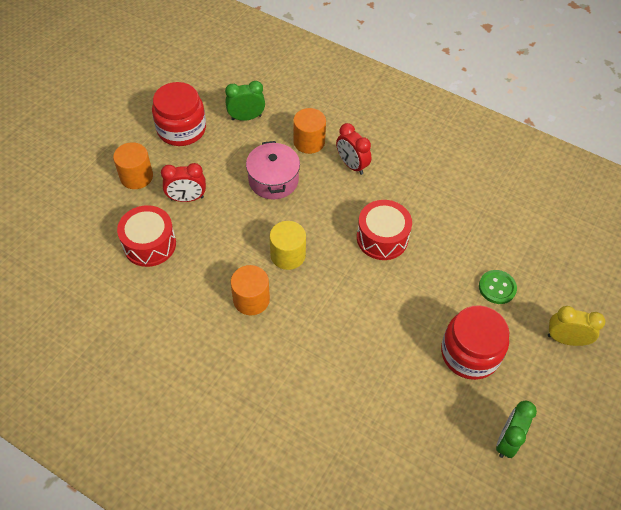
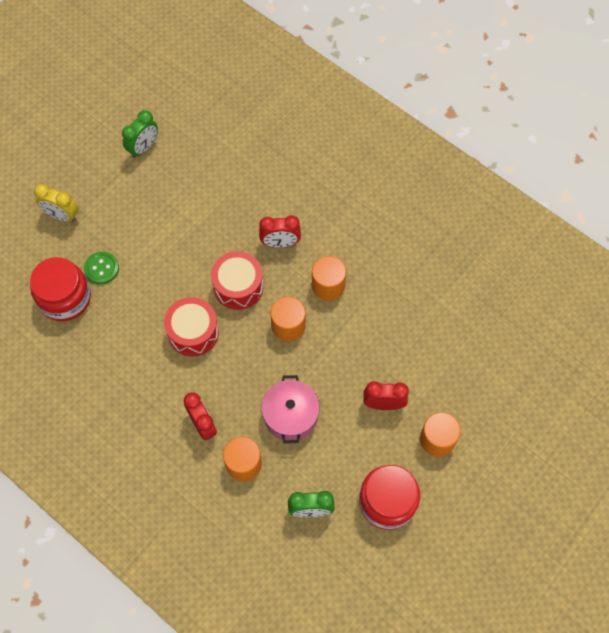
camera: 170 degrees left, 10 degrees up
(149, 244) = (421, 354): red drum -> red drum (238, 286)
(288, 255) = (288, 325): yellow cylinder -> orange cylinder
(311, 339) = (280, 243): none -> red clock
(470, 353) = (148, 214): red jar -> red jar (65, 298)

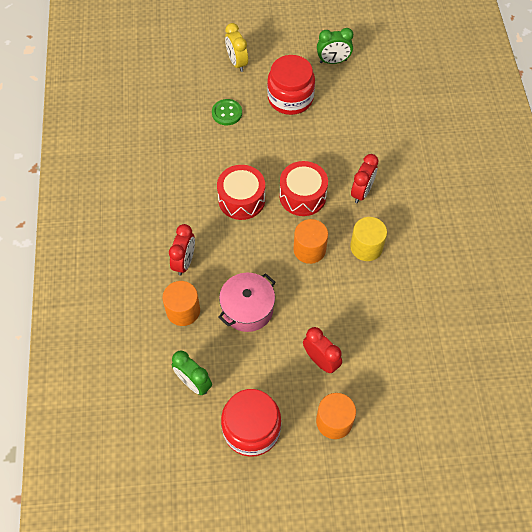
camera: 45 degrees right, 5 degrees down
(65, 298) = (185, 112): red jar -> red jar (290, 98)
(280, 243) = (361, 192): red clock -> red clock turned 105 degrees counterclockwise
(328, 285) = (366, 247): orange cylinder -> yellow cylinder

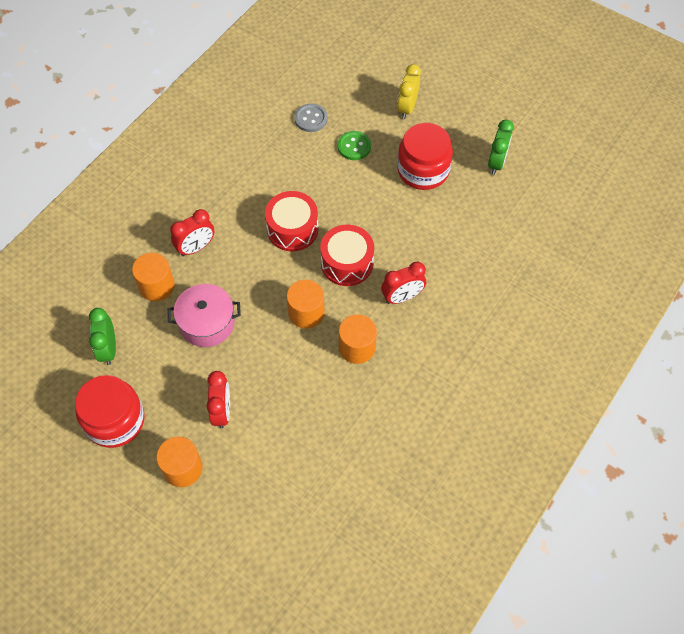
camera: 40 degrees right, 0 degrees up
(176, 114) = (311, 119): none -> grey button
(333, 61) = (496, 163): green clock -> green clock turned 105 degrees counterclockwise
(366, 247) = (357, 347): yellow cylinder -> orange cylinder

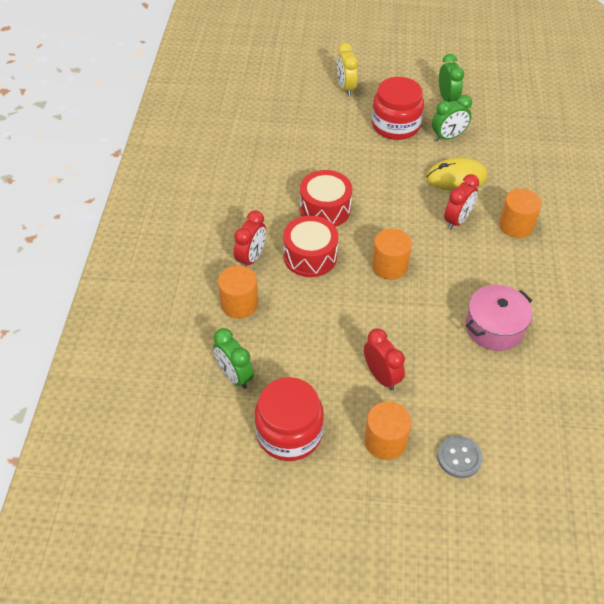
camera: 30 degrees left, 10 degrees down
(207, 323) = (310, 312): pink pot -> pink pot (494, 328)
(311, 119) = (273, 124): grey button -> grey button (459, 457)
(347, 263) = (391, 215): red drum -> red drum (310, 256)
(354, 146) = (326, 130): green button -> none
(357, 347) = (453, 273): orange cylinder -> orange cylinder (515, 225)
(437, 252) = (456, 177): none -> yellow mouse
(464, 205) = (448, 137): none -> green clock

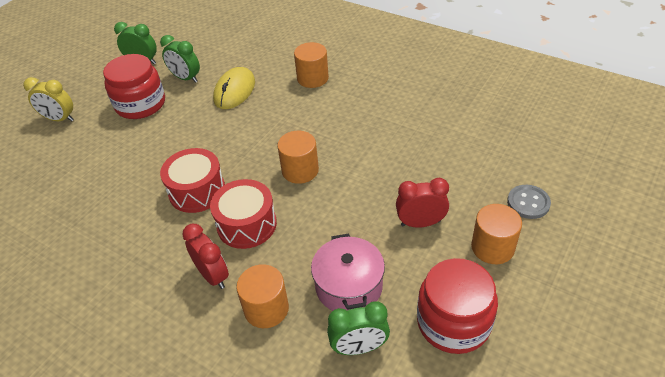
camera: 60 degrees left, 5 degrees down
(448, 137) = (186, 78): green clock -> green clock turned 120 degrees clockwise
(457, 220) = (281, 108): red clock -> none
(494, 328) = (407, 130): pink pot -> pink pot (349, 286)

